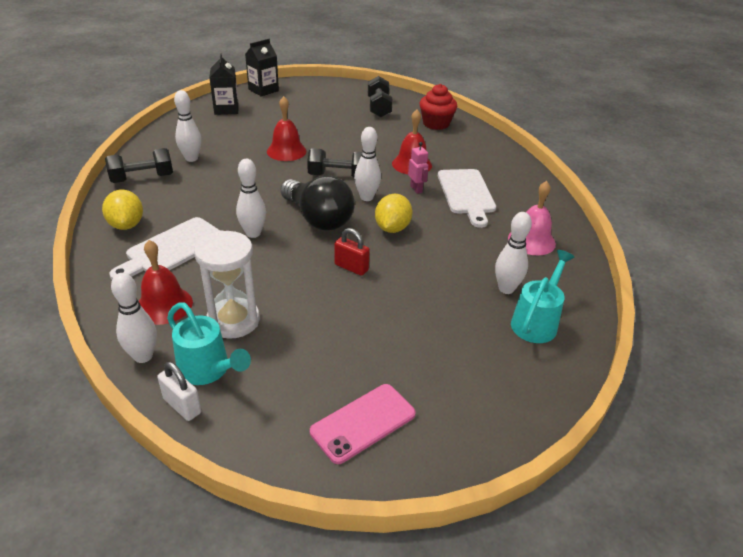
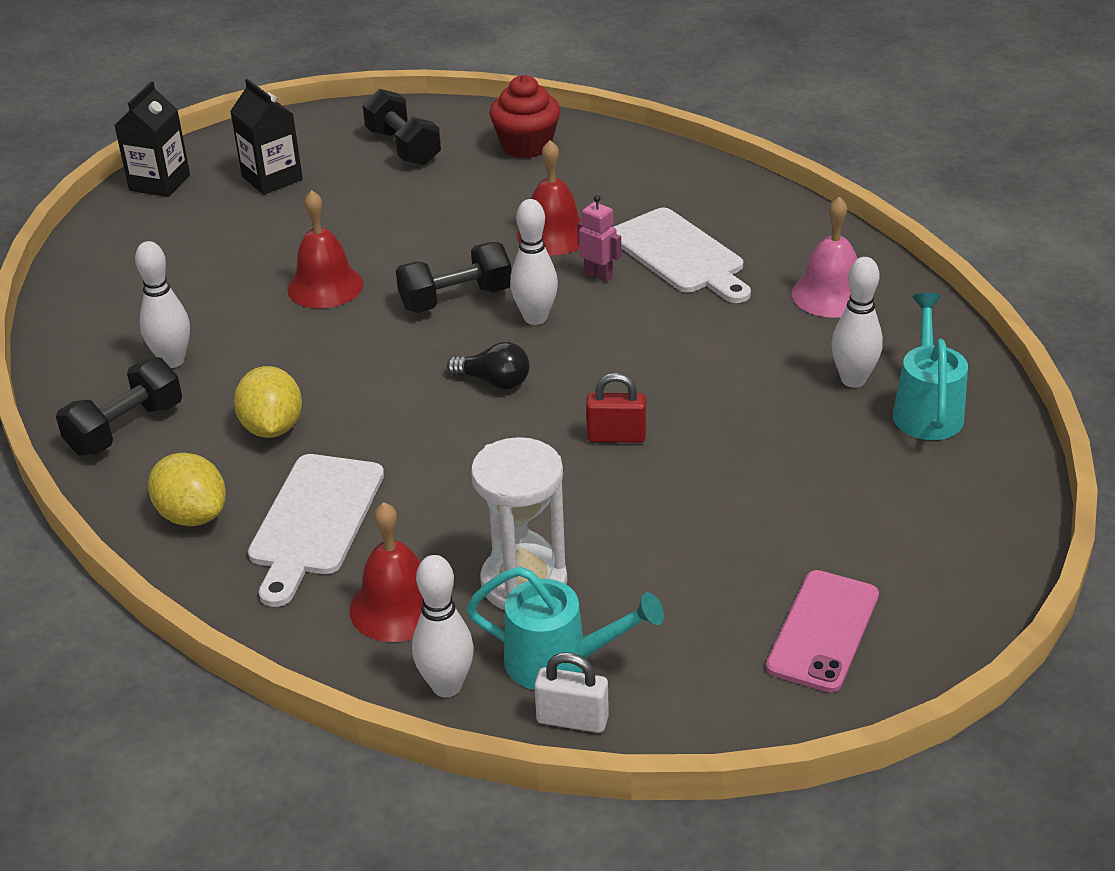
camera: 25 degrees left, 0 degrees up
(226, 109) = (131, 245): black carton -> black carton (272, 178)
(253, 233) = (417, 445): white bowling pin -> none
(318, 219) = (494, 382): black light bulb -> black light bulb, size x0.51
(392, 228) = (620, 353): yellow lemon -> yellow lemon (272, 428)

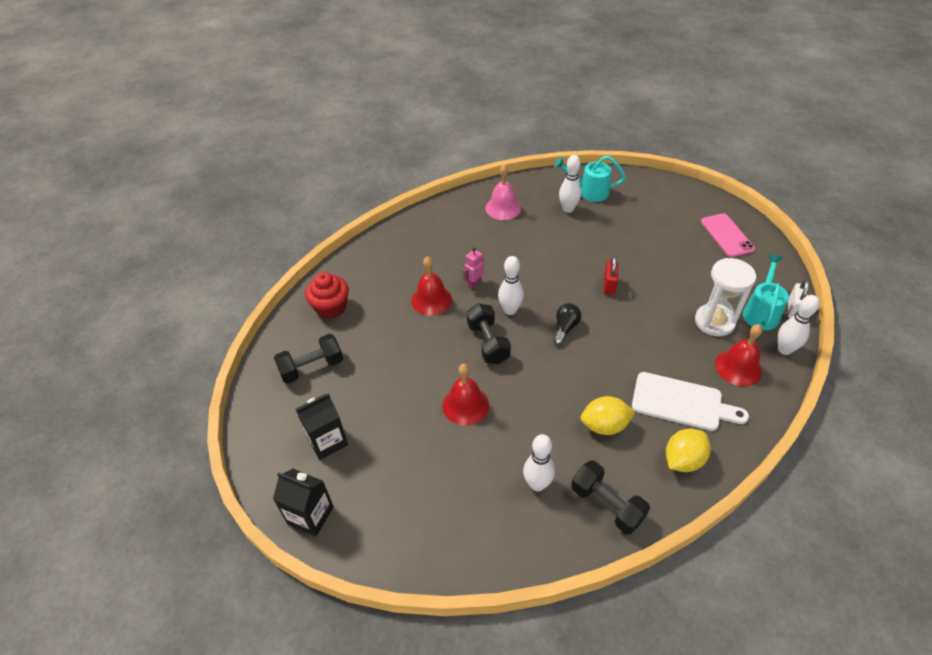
camera: 85 degrees left, 10 degrees up
(680, 255) = (461, 253): white cutting board -> none
(823, 631) = (726, 235): pink phone -> pink phone turned 45 degrees clockwise

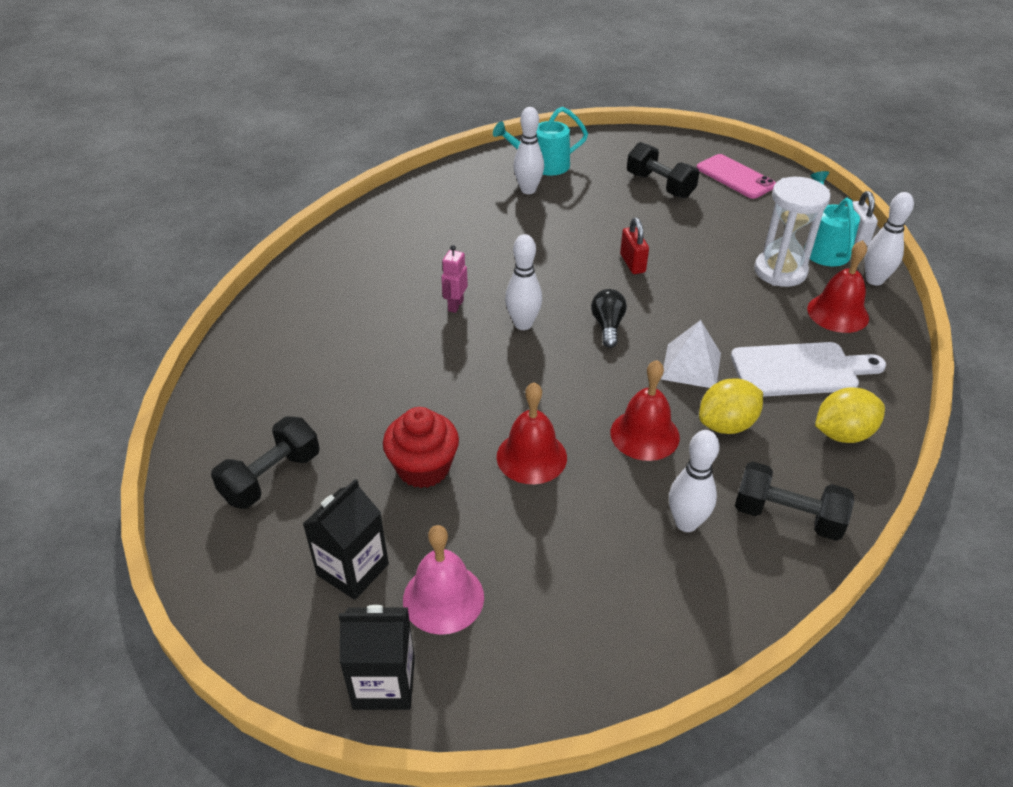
camera: 25 degrees left, 5 degrees down
(331, 308) = (258, 389): red cupcake -> red cupcake (423, 468)
(431, 300) = (406, 340): red bell -> red bell (644, 434)
(488, 343) = (516, 371): black dumbbell -> black dumbbell (660, 185)
(503, 208) = (441, 207): pink bell -> pink bell (443, 598)
(605, 375) = (691, 366): none -> white pyramid
(683, 460) = (842, 434): yellow lemon -> yellow lemon turned 45 degrees clockwise

